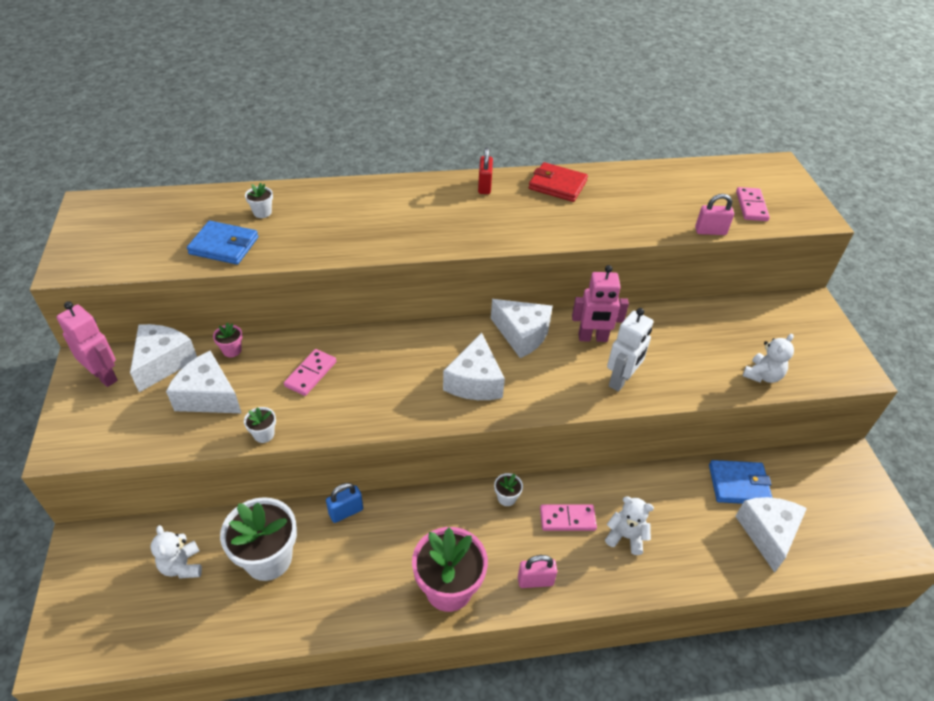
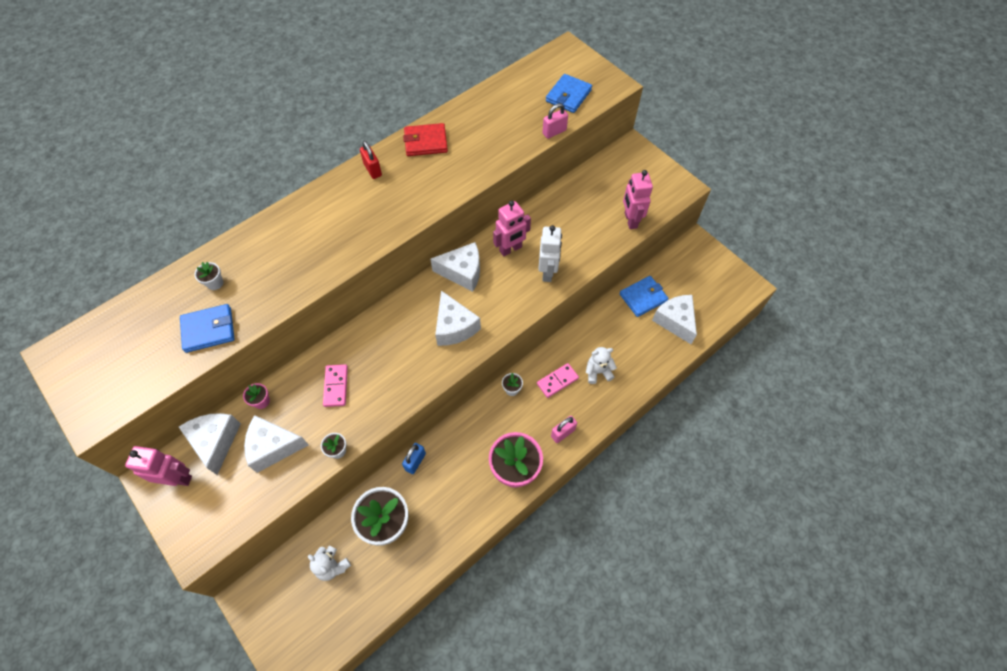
camera: 30 degrees left, 15 degrees up
(751, 206) = (568, 96): pink domino -> blue wallet
(762, 375) = (630, 220): white teddy bear -> pink robot

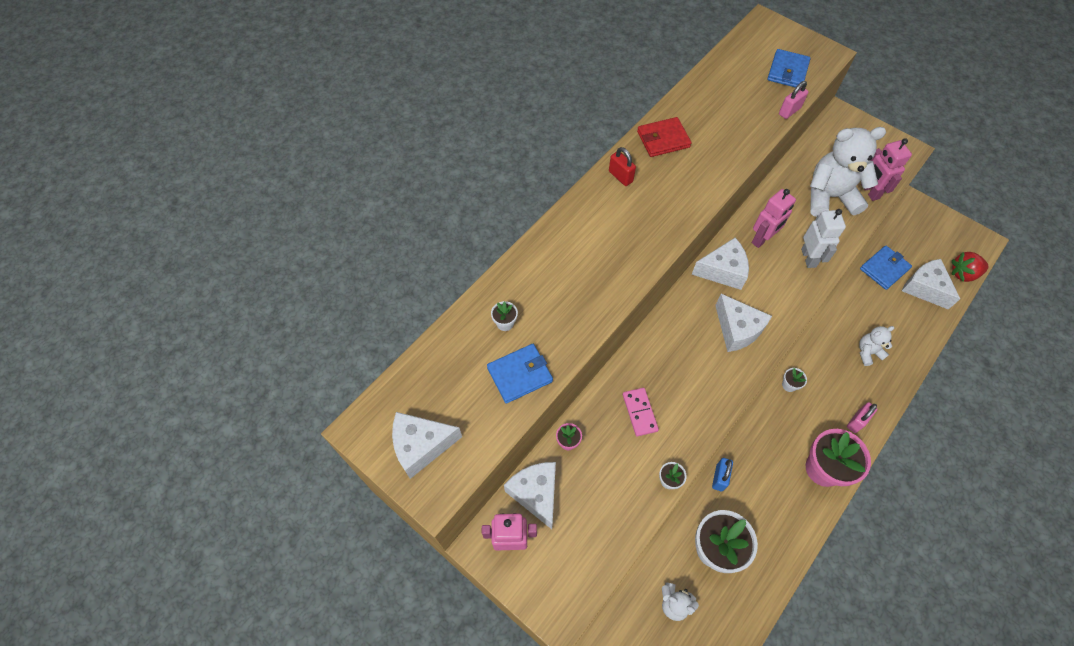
camera: 10 degrees left, 0 degrees up
(273, 447) = (600, 488): white cheese -> white cheese (421, 446)
(557, 381) = (831, 369): pink domino -> none
(590, 219) = (829, 197): none -> white teddy bear
(718, 313) = (963, 273): none -> red strawberry

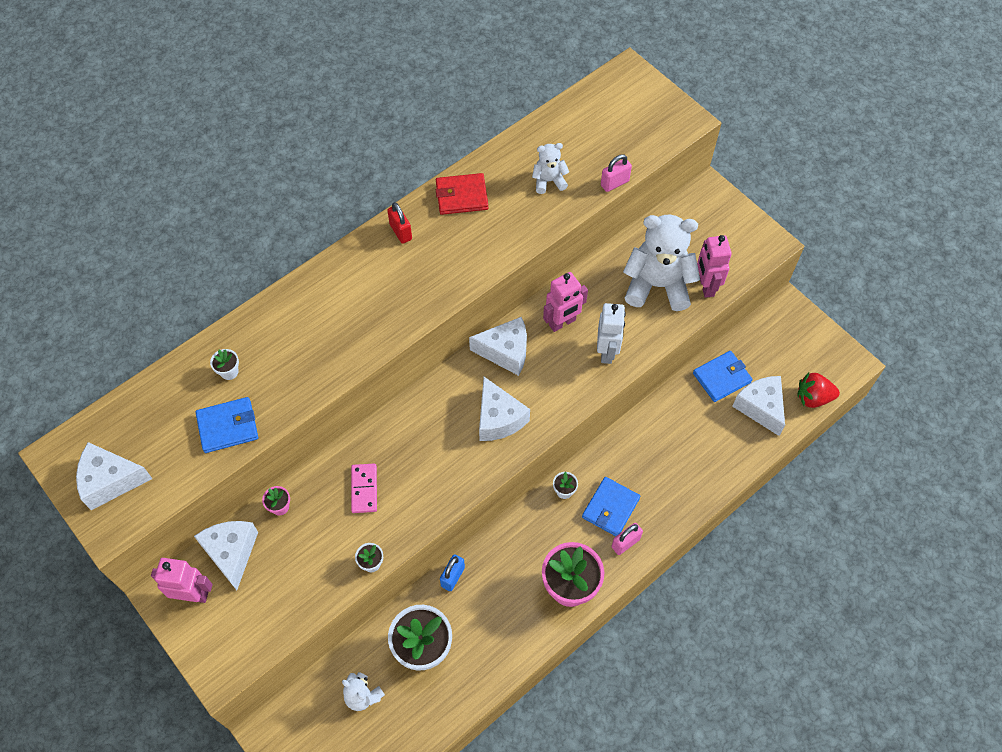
camera: 10 degrees right, 0 degrees up
(787, 71) = (631, 135): blue wallet -> blue wallet (610, 508)
(868, 352) = (667, 469): white teddy bear -> white teddy bear (549, 181)

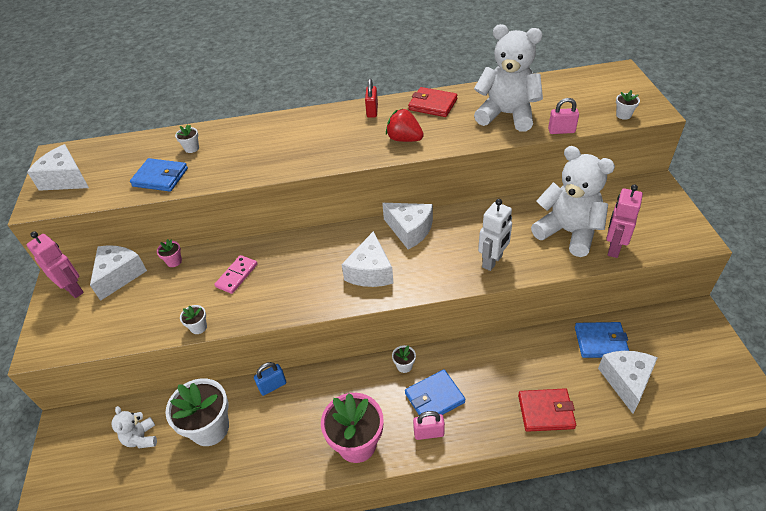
camera: 35 degrees right, 15 degrees down
(549, 181) = (507, 115): white teddy bear -> white teddy bear, size x2.04
(562, 323) = (469, 228): pink robot -> none
(662, 137) = (623, 115): none -> white flower pot
(710, 470) = (546, 411): none -> red wallet
(813, 398) = (687, 397): red strawberry -> red strawberry (404, 139)

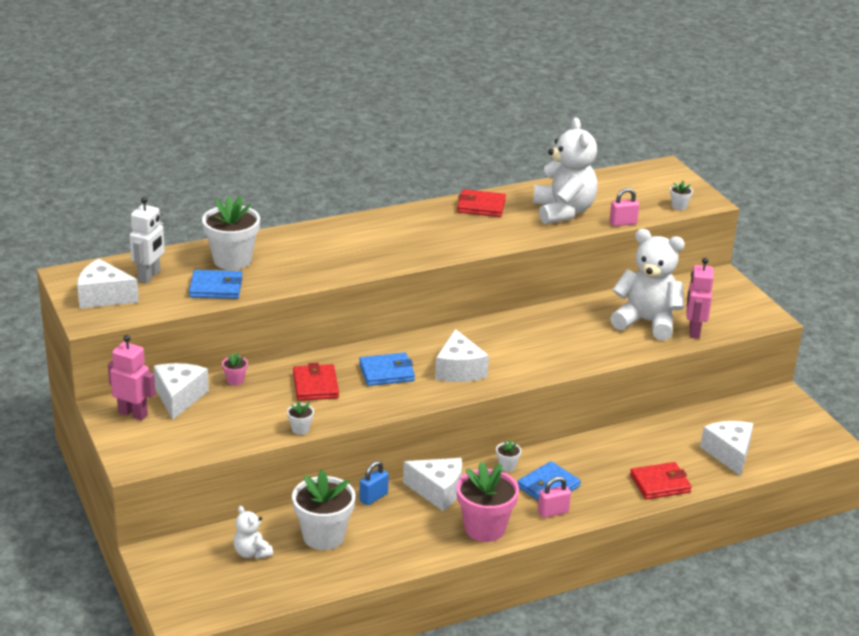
camera: 20 degrees left, 15 degrees down
(192, 148) = (232, 260): white flower pot -> white flower pot, size x2.31
(236, 275) = (315, 385): pink domino -> red wallet
(372, 111) = (418, 215): red padlock -> none
(404, 139) = (466, 239): red strawberry -> none
(410, 230) = (484, 333): white cheese -> white cheese (437, 491)
(492, 261) = (580, 351): white robot -> white robot (149, 276)
(507, 115) = (563, 212): white teddy bear -> white teddy bear turned 75 degrees clockwise
(600, 341) = (697, 427): blue wallet -> blue wallet (386, 372)

